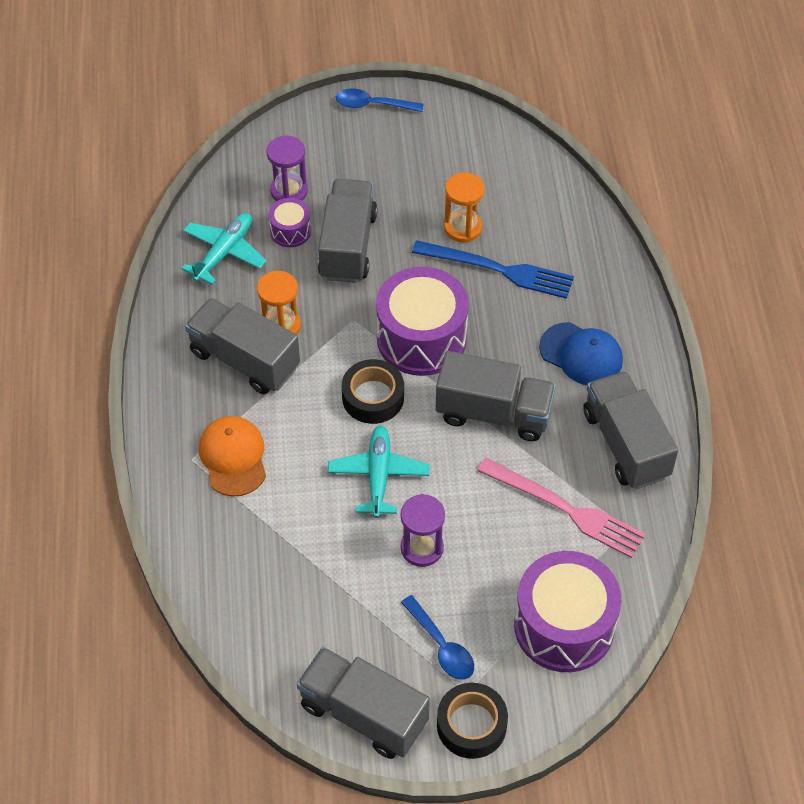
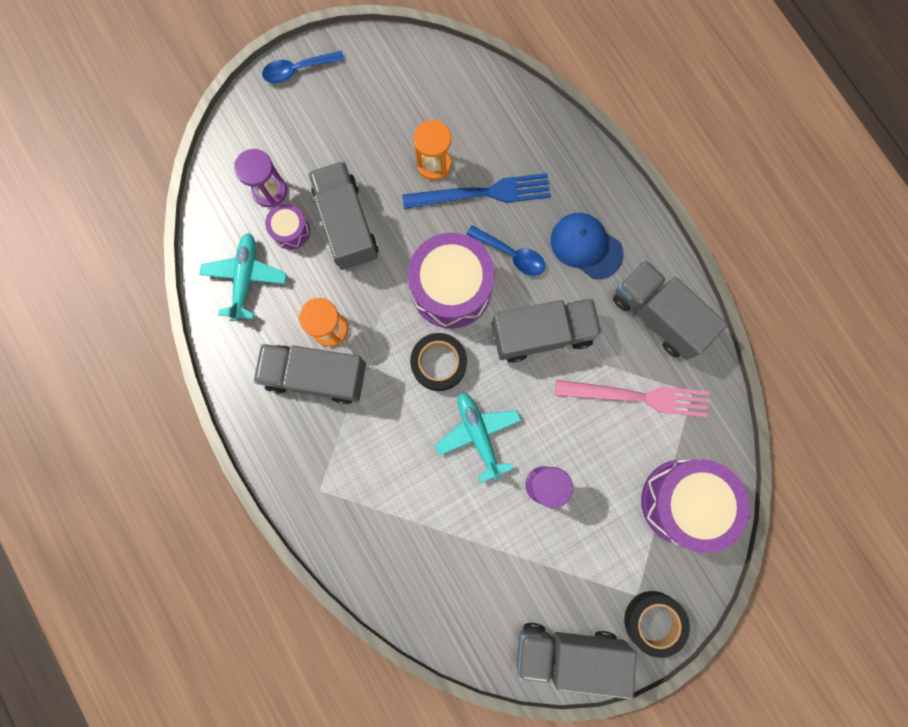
camera: 25 degrees left, 25 degrees up
(233, 457) = (353, 472): orange cap -> none
(441, 646) = (599, 564): blue spoon -> blue spoon (511, 254)
(581, 354) = (586, 246): blue cap -> blue cap turned 150 degrees counterclockwise

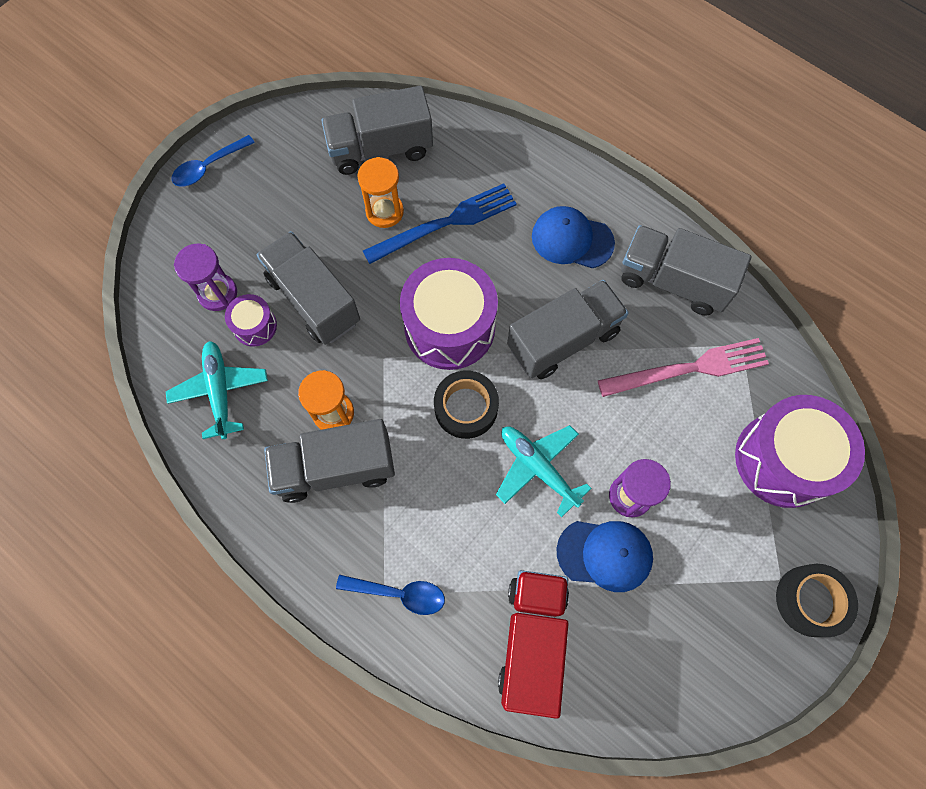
camera: 20 degrees left, 10 degrees down
(420, 568) = (532, 641): none -> red truck
(504, 524) = (605, 554): none -> blue cap
(511, 254) = (499, 272): blue spoon -> blue spoon (399, 593)
(568, 651) = (734, 672): grey truck -> grey truck (380, 149)

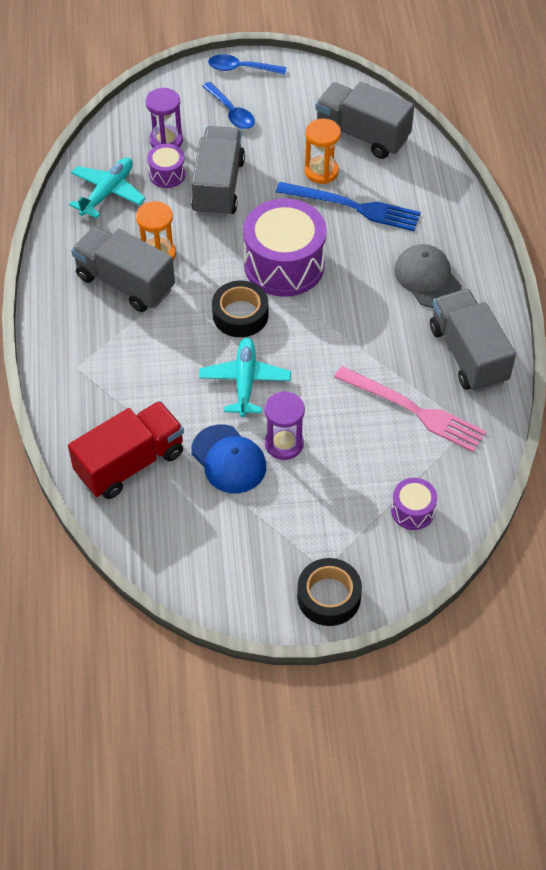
camera: 45 degrees right, 15 degrees down
(399, 593) = (84, 374): blue spoon -> blue spoon (231, 112)
(563, 340) = (349, 328): grey truck -> none
(572, 239) = (427, 278): blue cap -> grey cap
(783, 460) = (412, 511): purple drum -> purple drum, size x0.48

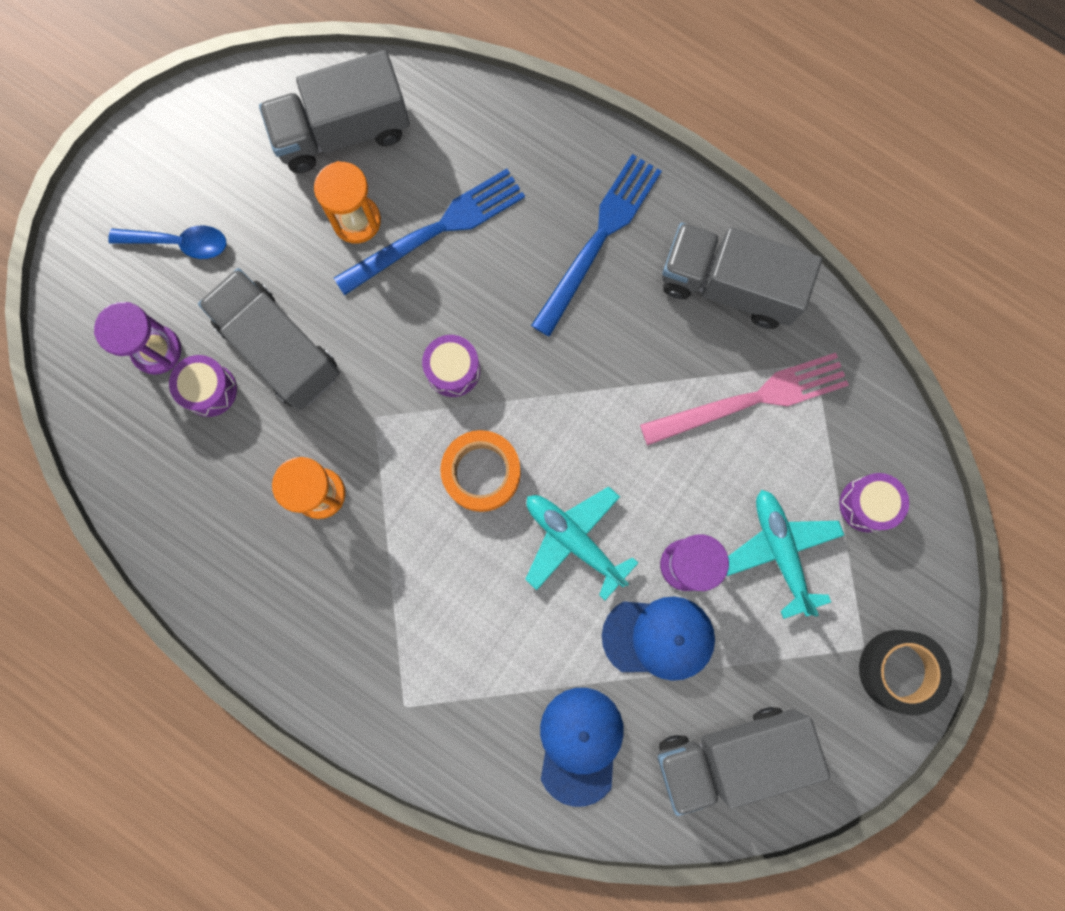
camera: 50 degrees left, 25 degrees up
(108, 192) = (177, 477): turquoise plane -> turquoise plane (780, 550)
(125, 283) = (330, 562): grey truck -> grey truck (729, 754)
(130, 463) = (580, 745): red truck -> blue cap
(240, 315) = (481, 473): black tape -> orange tape
(241, 68) = (120, 176): blue spoon -> none
(284, 265) = (453, 370): purple drum -> purple drum, size x0.48
(427, 278) = (599, 239): grey cap -> blue fork

